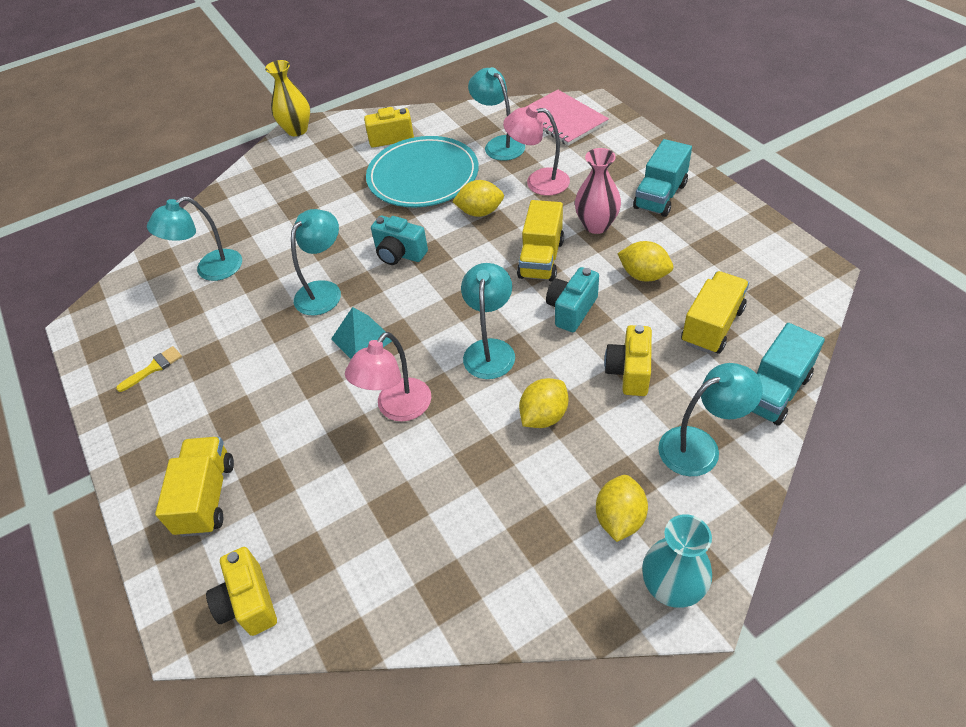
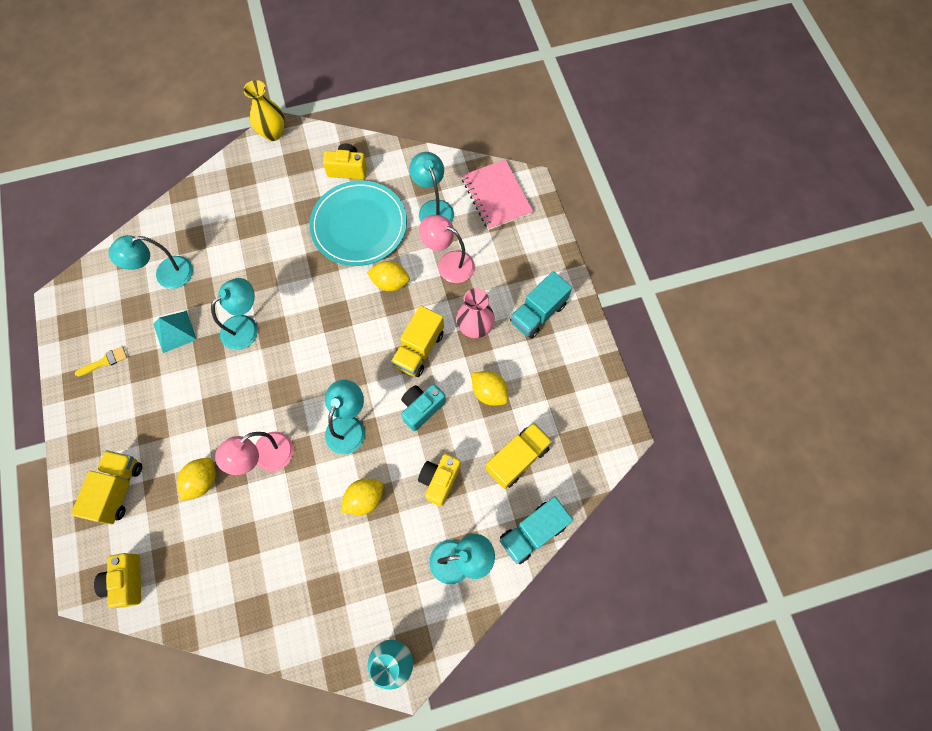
camera: 10 degrees right, 20 degrees up
(362, 339) = (260, 384): turquoise pyramid -> turquoise pyramid (175, 331)
(399, 254) = (313, 307): turquoise camera -> none
(619, 518) = (382, 599): yellow lemon -> yellow lemon (202, 481)

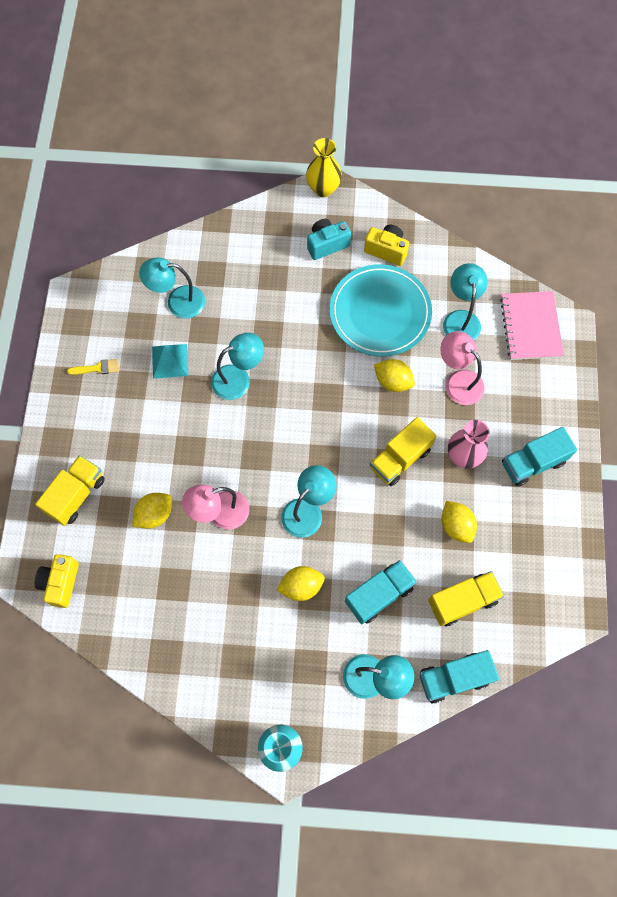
camera: 20 degrees right, 0 degrees up
(422, 408) = (384, 518): turquoise camera -> turquoise camera (327, 244)
(439, 480) = (379, 595): yellow camera -> turquoise truck

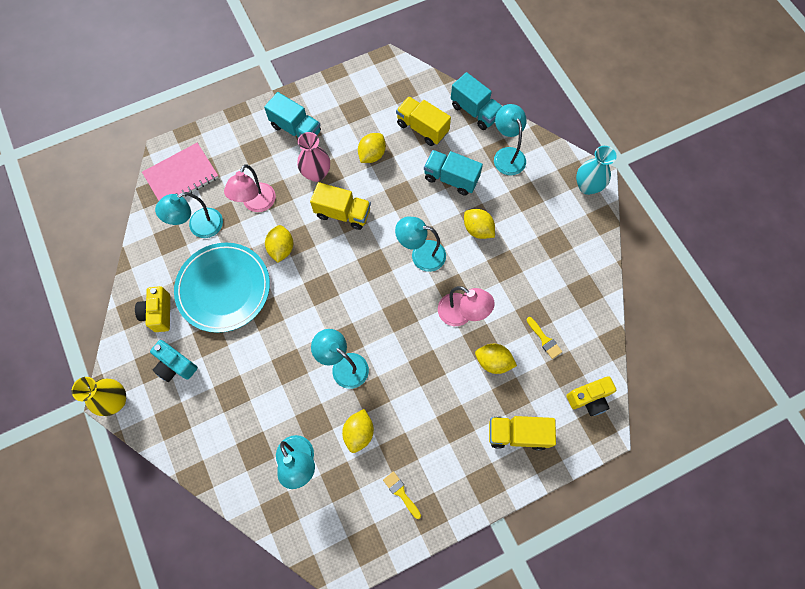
camera: 120 degrees left, 0 degrees up
(143, 578) = (544, 339): none -> yellow brush
(170, 361) = (359, 433): turquoise pyramid -> yellow lemon

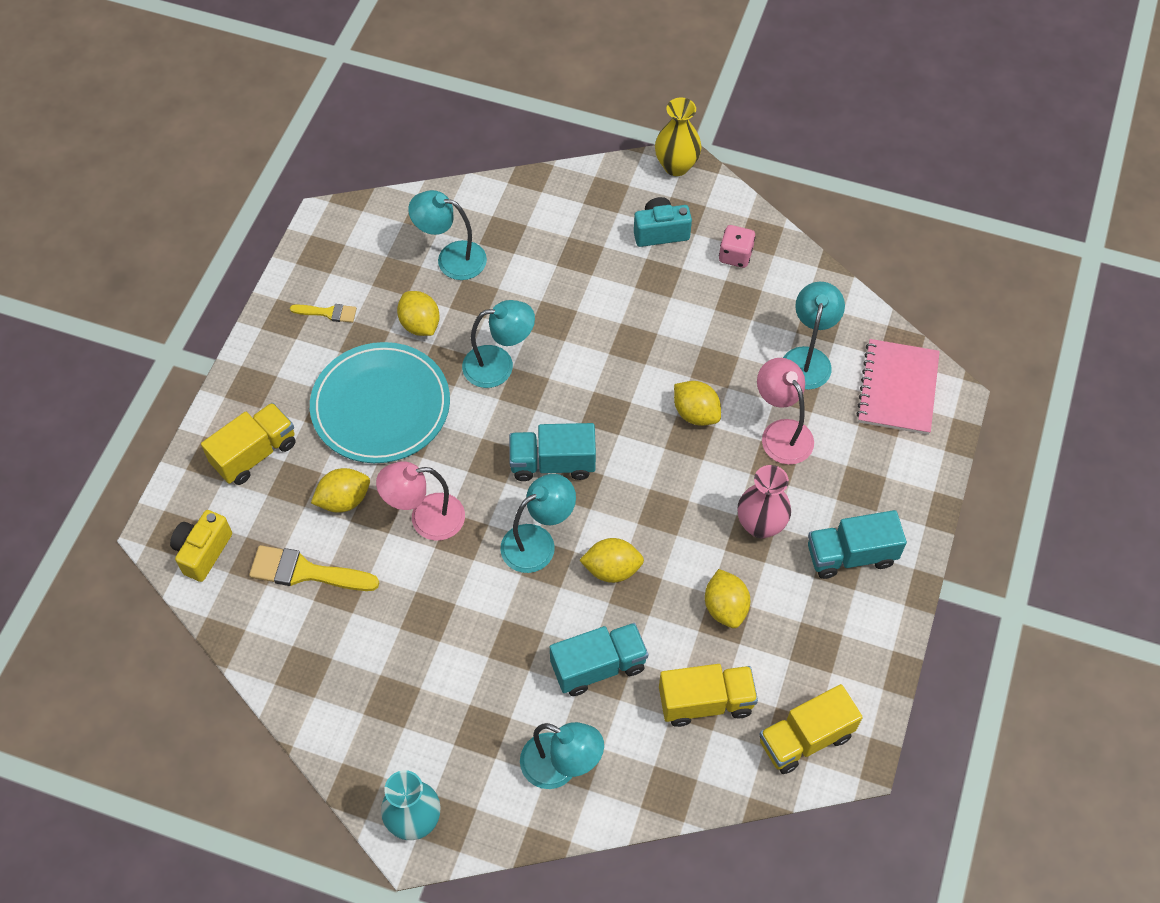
camera: 135 degrees right, 10 degrees down
(159, 313) = (735, 255): yellow camera -> pink dice
(223, 288) = (704, 327): turquoise plate -> turquoise plate (381, 406)
(342, 213) = (676, 508): yellow truck -> yellow truck (805, 738)
(475, 111) = (665, 794): turquoise truck -> turquoise truck (552, 463)
(478, 229) = (501, 631): yellow lemon -> yellow lemon (612, 569)
(544, 339) = (306, 572): yellow brush -> yellow brush, size x1.77

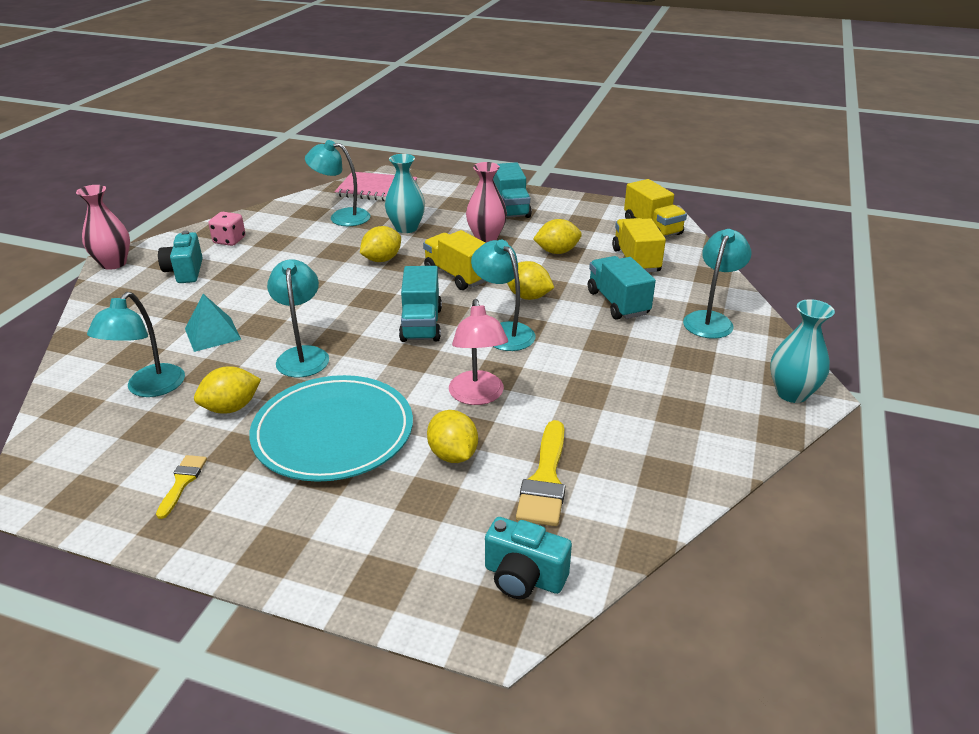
camera: 90 degrees left, 25 degrees down
(203, 552) = (524, 577): yellow camera -> turquoise camera
(255, 454) = (380, 537): yellow truck -> yellow truck (457, 275)
(538, 284) = (213, 334): none -> turquoise pyramid
(612, 569) = (528, 297): yellow lemon -> yellow lemon turned 60 degrees counterclockwise
(676, 166) = (113, 263): yellow vase -> pink vase
(781, 432) = (406, 228): pink lamp -> turquoise vase

